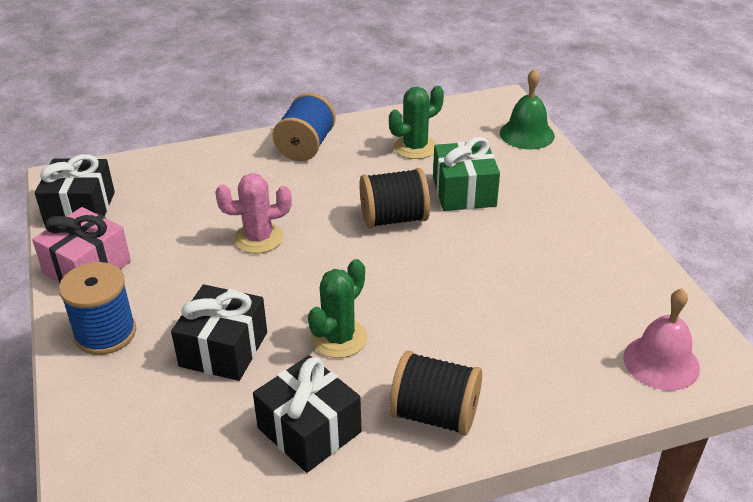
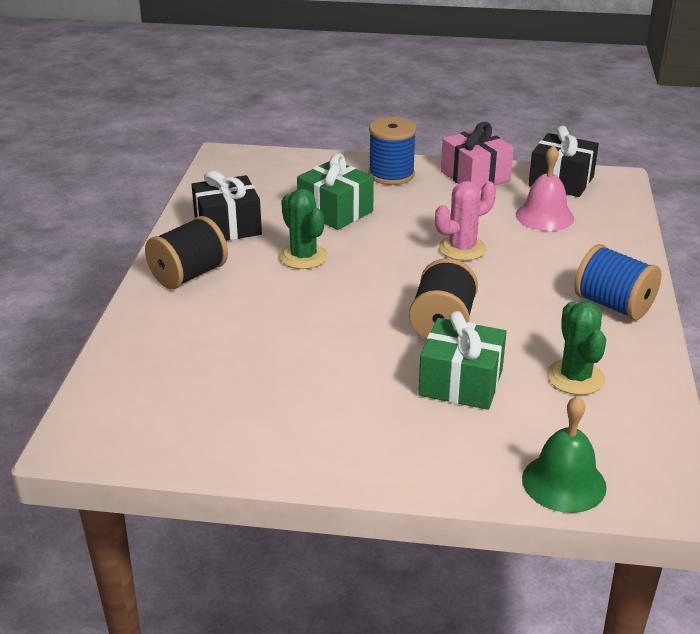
camera: 115 degrees right, 5 degrees down
(223, 349) = (335, 211): black gift -> green gift
(258, 238) = (462, 248): pink cactus -> pink cactus turned 45 degrees clockwise
(661, 362) = (118, 404): pink bell -> pink bell (544, 216)

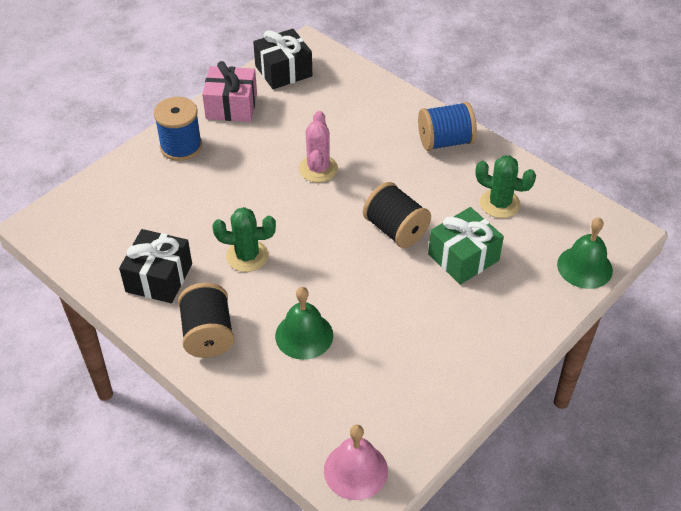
camera: 55 degrees left, 15 degrees up
(241, 325) = (304, 335): none -> green bell
(335, 211) = (201, 205): green gift -> none
(544, 216) = (318, 106): pink bell -> pink bell (355, 470)

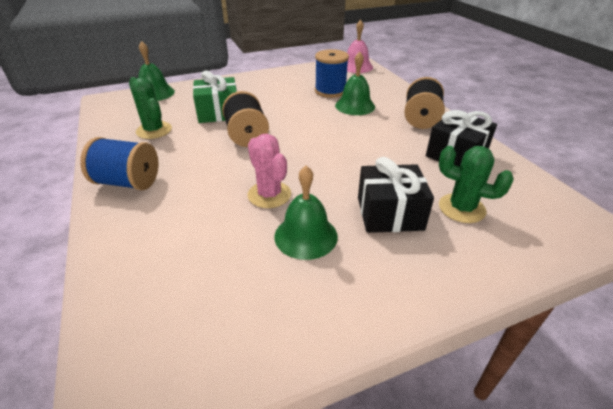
camera: 155 degrees left, 10 degrees down
(181, 146) = (417, 270): blue spool -> blue spool (330, 91)
(231, 106) = (323, 313): pink gift -> none
(247, 256) = (375, 150): green cactus -> green cactus (461, 208)
(267, 145) = (306, 236): none -> green bell
(283, 71) = (203, 356): black gift -> black gift (389, 213)
(318, 169) = (269, 195): pink cactus -> pink cactus turned 60 degrees counterclockwise

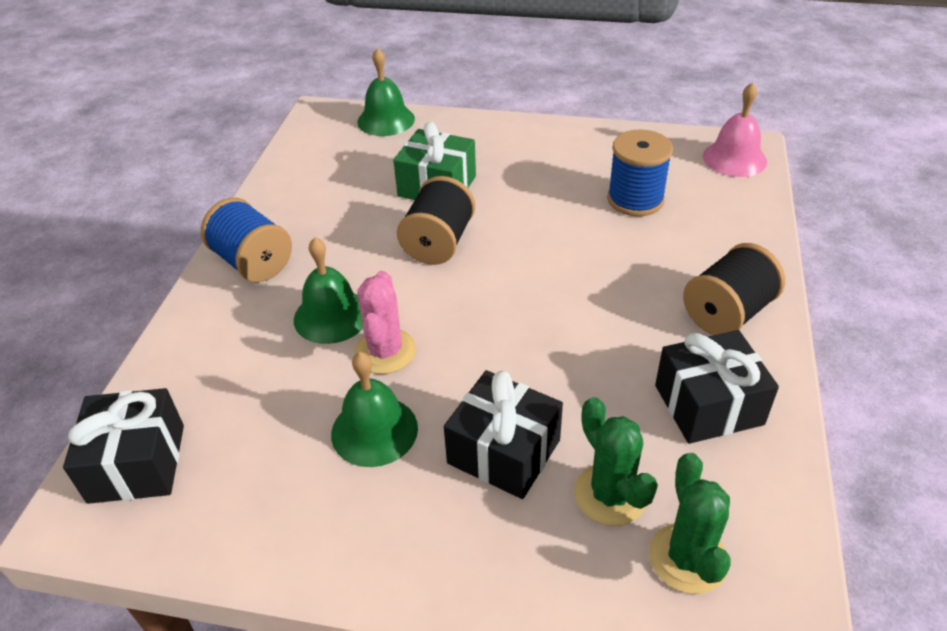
camera: 35 degrees right, 5 degrees up
(143, 338) = (137, 463): none -> black gift
(154, 130) = (336, 189): green cactus -> green cactus (688, 558)
(355, 106) = (645, 245): green bell -> green bell (331, 316)

